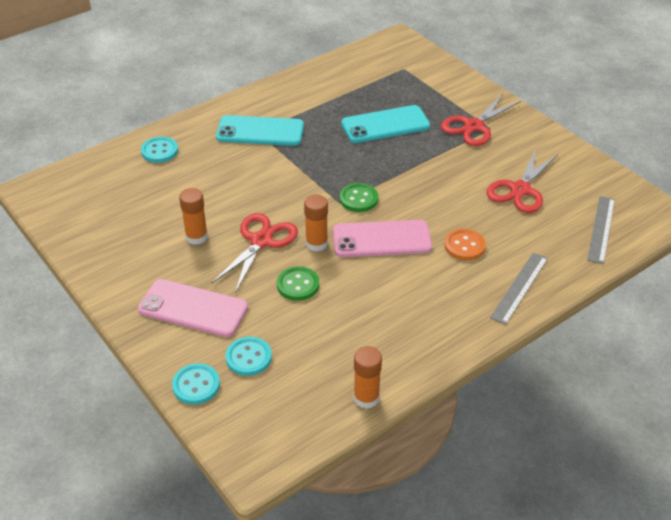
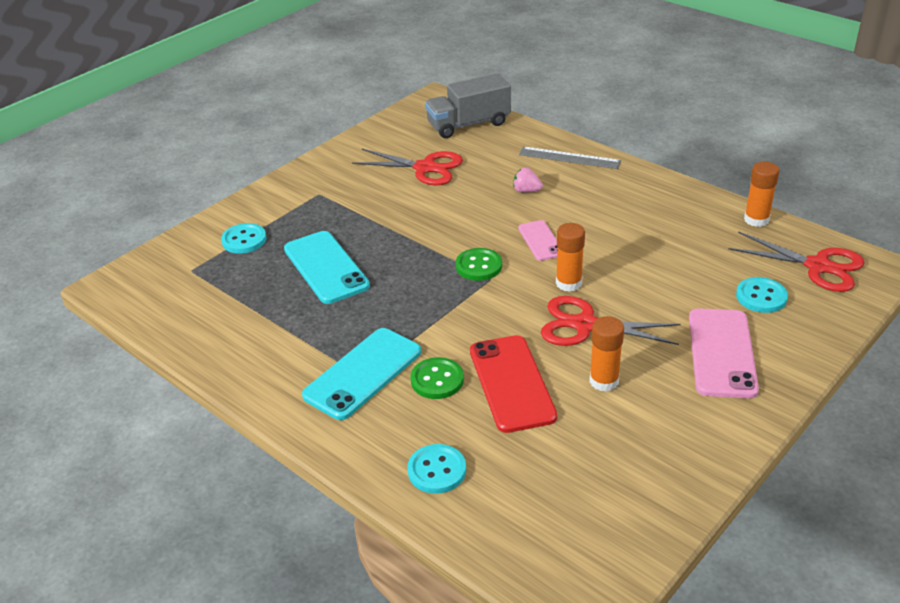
camera: 100 degrees left, 5 degrees down
(196, 385) = (821, 323): turquoise button -> turquoise button (244, 240)
(217, 193) = (511, 383): none -> red phone
(260, 131) = (363, 373): turquoise phone -> turquoise phone turned 45 degrees clockwise
(298, 285) = (640, 284): green button -> green button (437, 380)
(381, 239) = (540, 241): pink phone -> pink phone, size x0.57
(464, 246) = (526, 191): orange button -> pink strawberry
(473, 126) = (317, 205): red scissors -> red scissors (818, 266)
(601, 229) = (468, 124): grey ruler -> grey truck

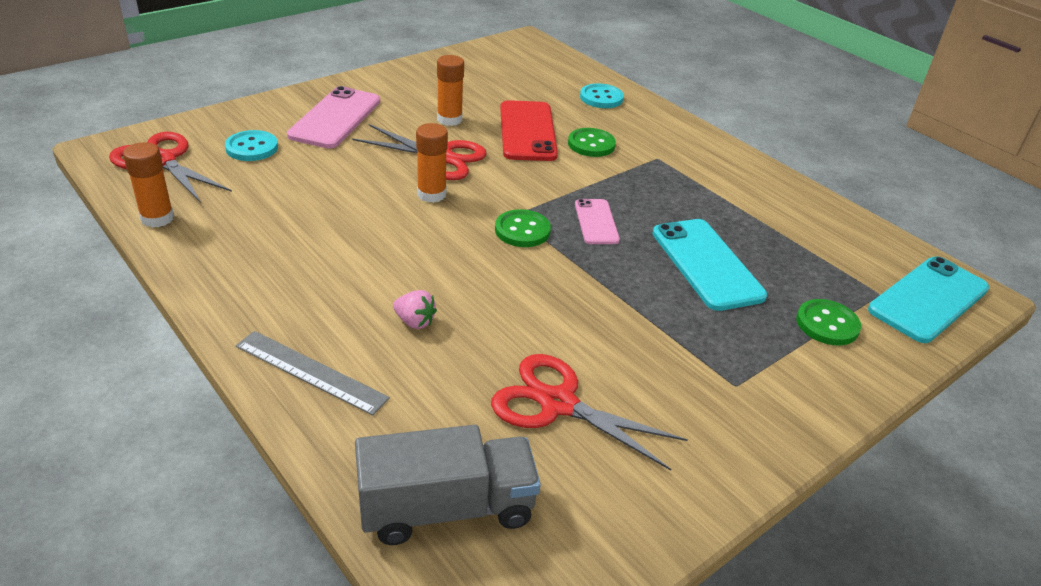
camera: 175 degrees left, 0 degrees up
(244, 240) = (827, 324): turquoise button -> green button
(363, 373) = (657, 160): turquoise phone -> turquoise phone (928, 299)
(540, 241) = (435, 245): pink phone -> pink phone (596, 222)

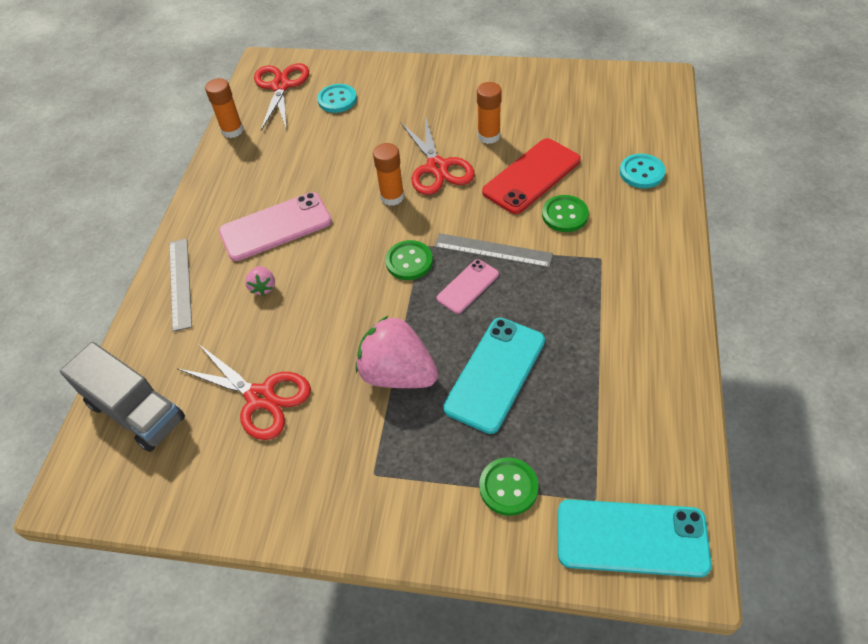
camera: 55 degrees right, 15 degrees up
(335, 118) = (414, 97): pink phone -> pink phone (275, 226)
(557, 403) = (261, 398): red scissors -> red scissors turned 135 degrees clockwise
(576, 190) = (493, 250): none -> grey ruler
(640, 308) = (398, 374): none -> pink strawberry

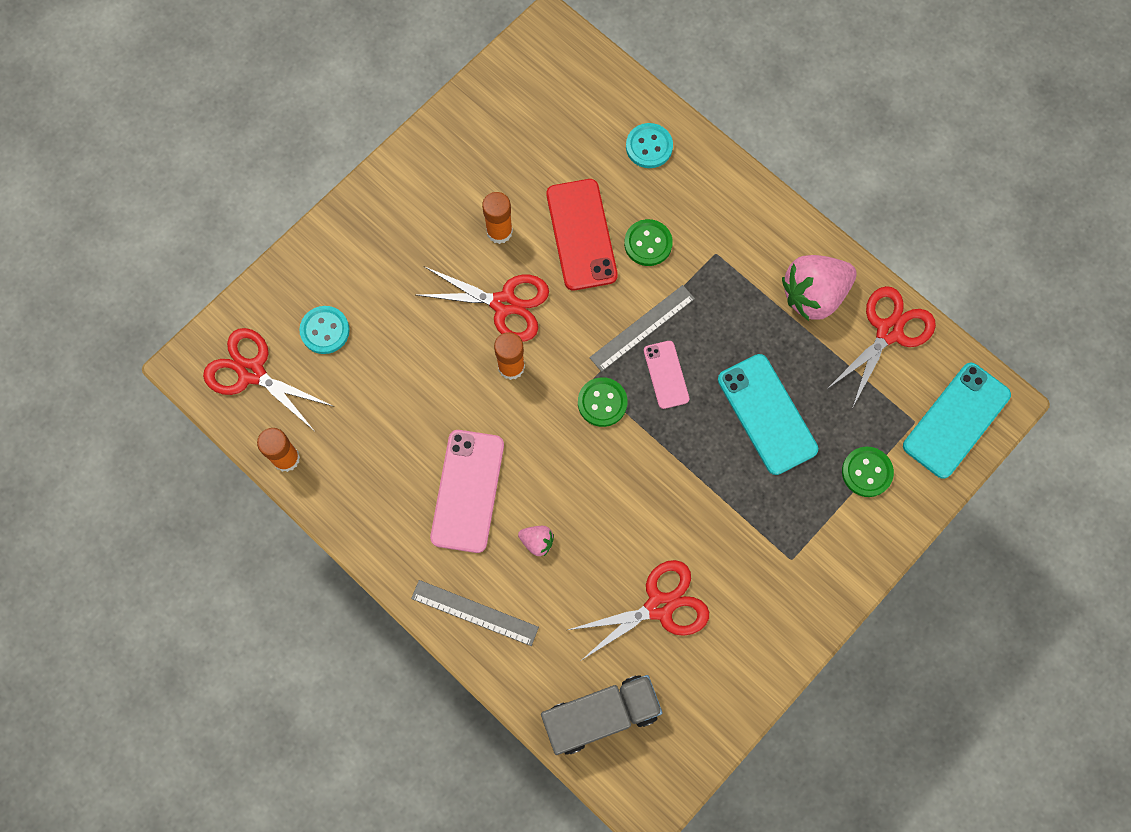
camera: 60 degrees left, 20 degrees up
(398, 374) = (714, 486): pink strawberry -> pink strawberry (814, 295)
(662, 422) = (889, 331): none -> red scissors

